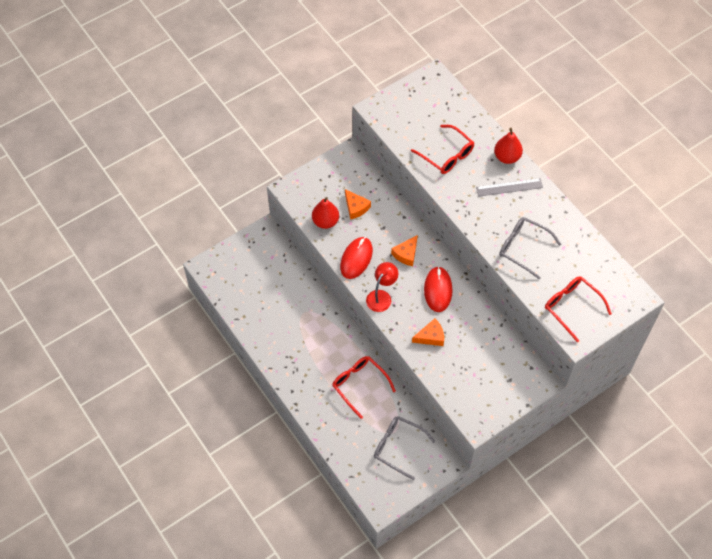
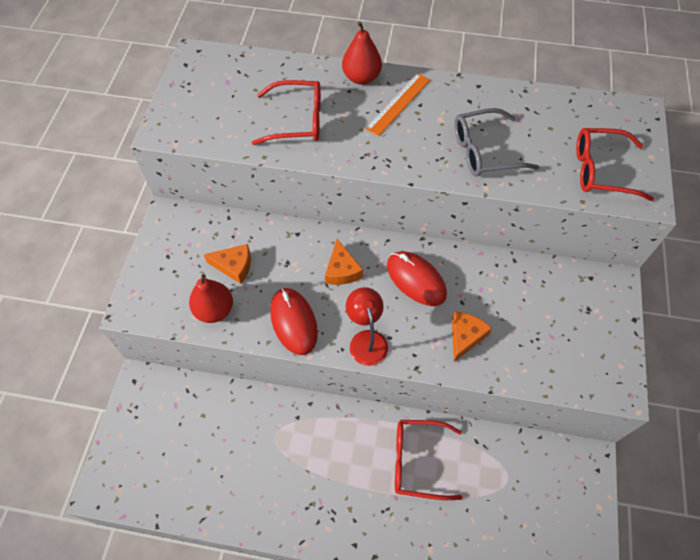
camera: 45 degrees left, 0 degrees up
(398, 447) = (530, 492): grey glasses -> none
(509, 187) = (398, 104): grey ruler -> orange ruler

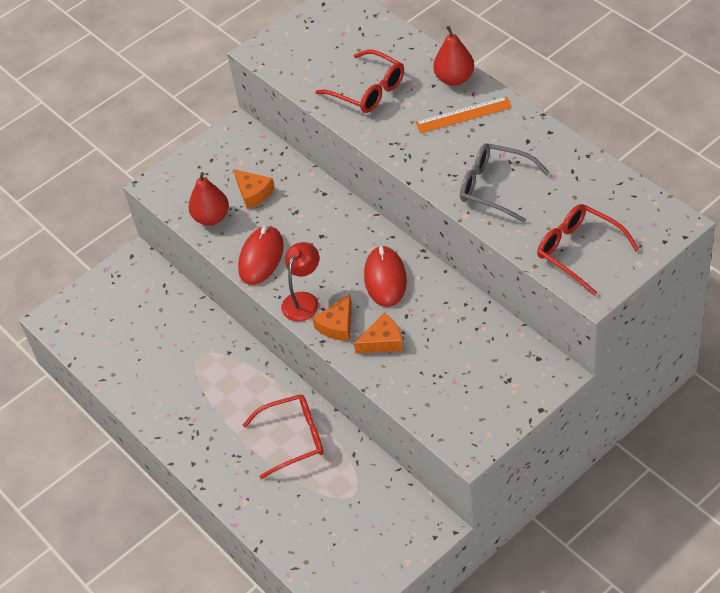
camera: 45 degrees right, 10 degrees down
(342, 270) = (333, 240): orange cheese -> orange cheese (337, 325)
(418, 461) = (293, 439): red glasses -> red glasses turned 120 degrees clockwise

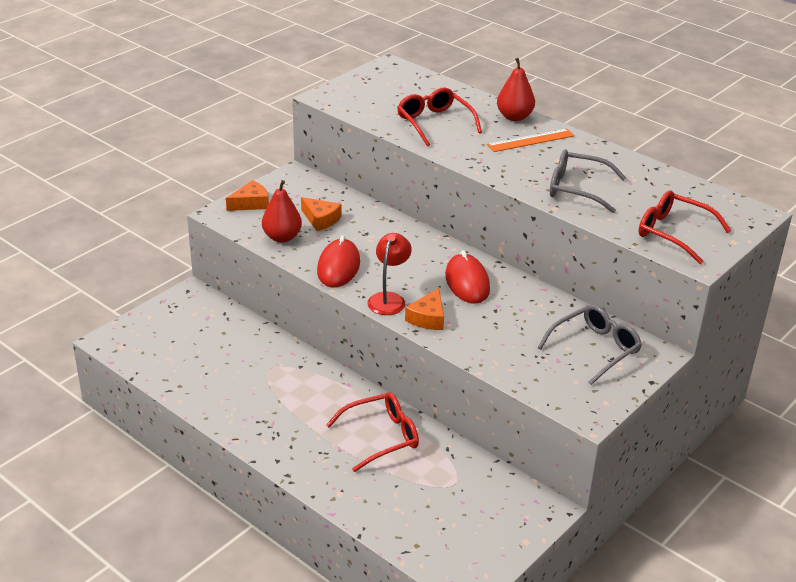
camera: 15 degrees left, 15 degrees down
(367, 90) = (434, 123): red glasses -> red glasses turned 150 degrees counterclockwise
(383, 341) = (477, 330): orange cheese -> orange cheese (251, 203)
(494, 367) = (595, 349): none -> grey glasses

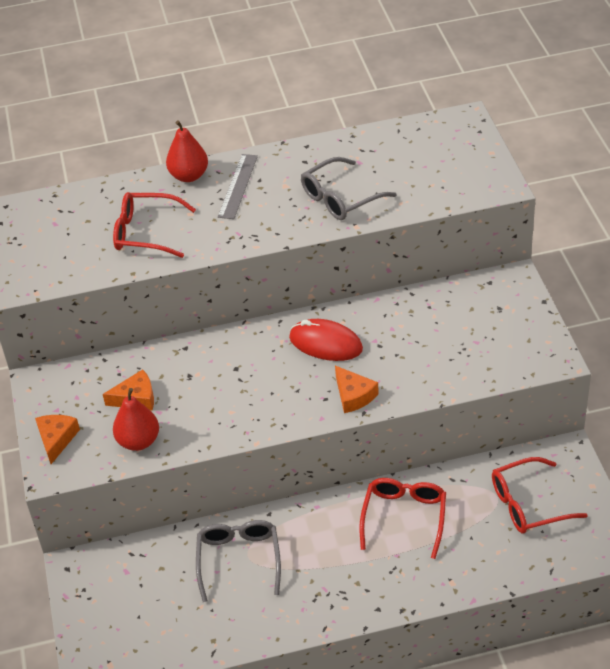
camera: 50 degrees left, 10 degrees up
(338, 267) = (225, 421): red mouse -> none
(389, 299) = (304, 409): red lamp -> none
(530, 140) = (238, 186): orange ruler -> grey ruler
(595, 349) = (480, 312): grey glasses -> grey glasses (239, 560)
(674, 233) = (453, 178): red glasses -> red glasses (528, 504)

